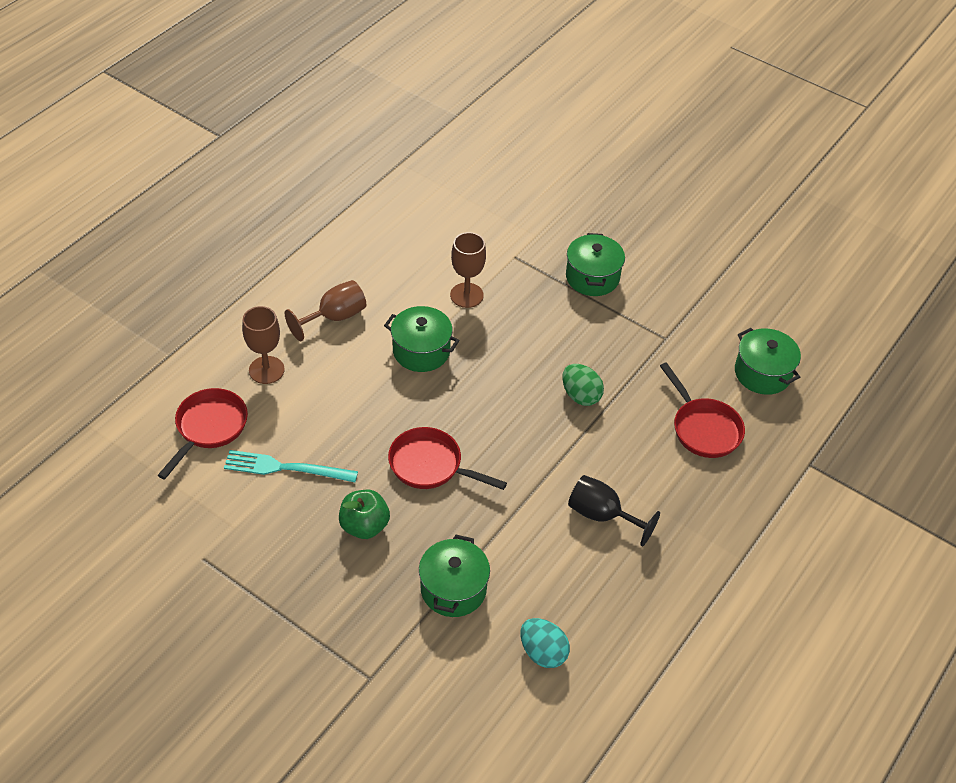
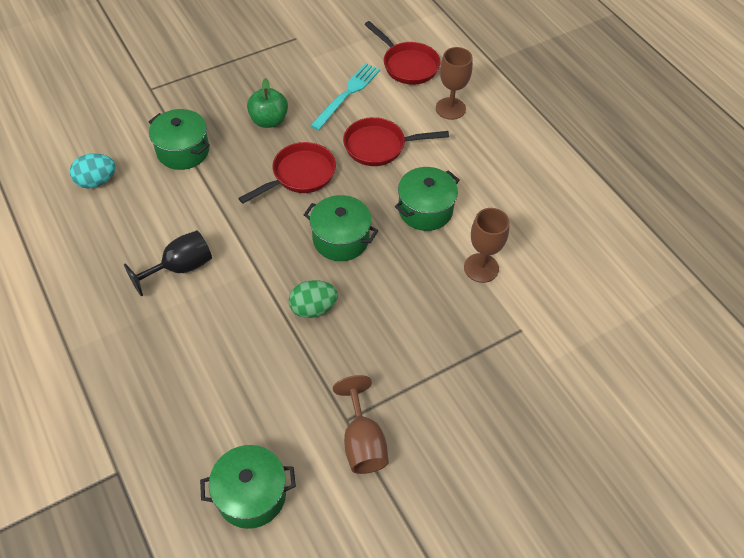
camera: 115 degrees right, 5 degrees up
(334, 317) = (492, 164): brown goblet -> brown goblet (362, 442)
(592, 277) = (463, 389): green pot -> green pot (341, 239)
(703, 428) = (217, 395): red pan -> red pan (379, 146)

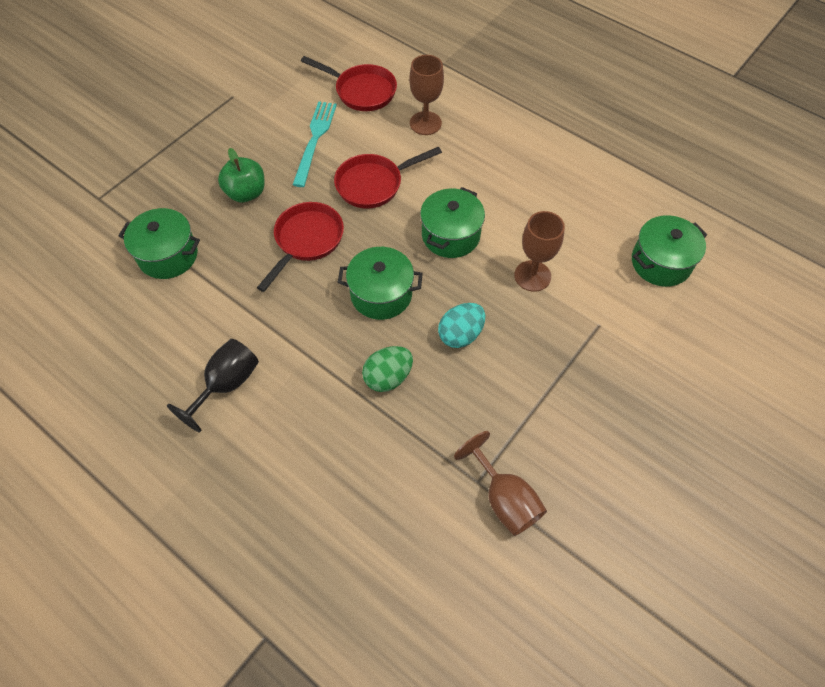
camera: 20 degrees left, 5 degrees up
(97, 181) = (86, 321): turquoise egg -> turquoise egg (460, 334)
(251, 494) = (420, 601): green pot -> green pot (660, 263)

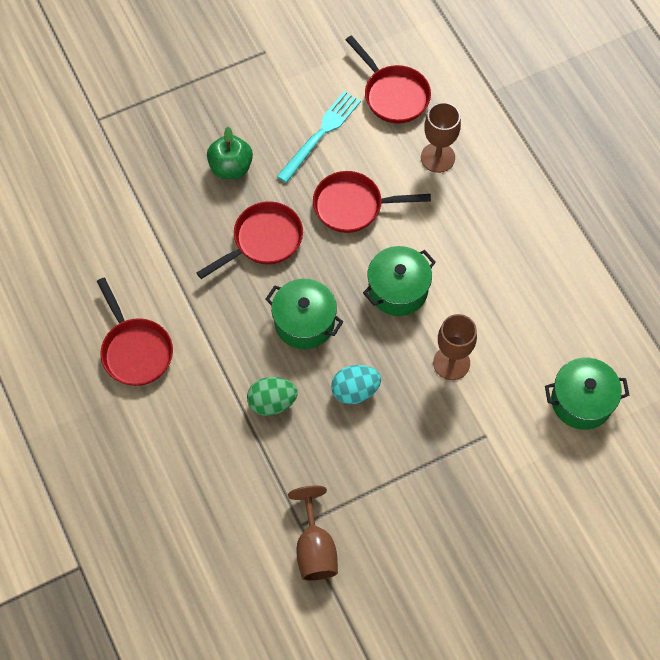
camera: 25 degrees right, 5 degrees up
(168, 255) = (135, 205): green pot -> none
(226, 385) = (135, 350): black goblet -> red pan

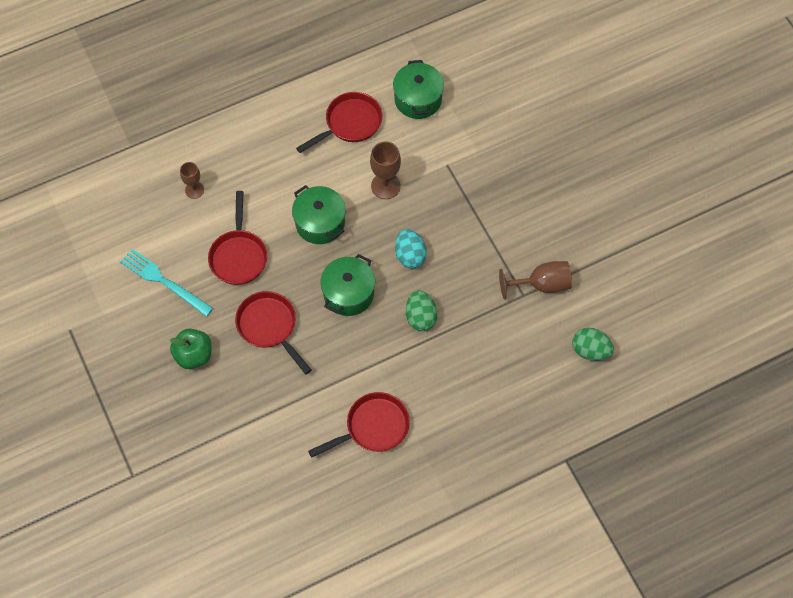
camera: 90 degrees left, 0 degrees up
(222, 605) = (590, 350): none -> green egg
(393, 95) = (127, 223): red pan -> red pan (350, 123)
(438, 157) = (194, 190): brown goblet -> brown goblet, size x0.64

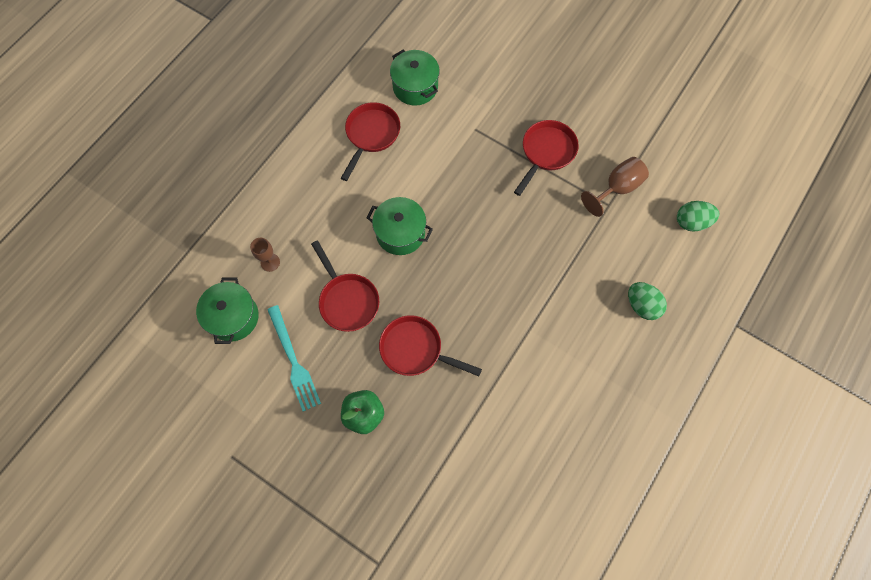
camera: 30 degrees left, 5 degrees up
(164, 281) = (293, 361): turquoise fork -> turquoise fork turned 120 degrees counterclockwise
(348, 293) = (465, 282): green pot -> green pot (233, 317)
(373, 427) = (563, 389): red pan -> red pan (546, 153)
(385, 186) = (436, 172): brown goblet -> none
(410, 255) = (495, 221): turquoise egg -> none
(420, 317) = (539, 269): green egg -> green egg (642, 305)

